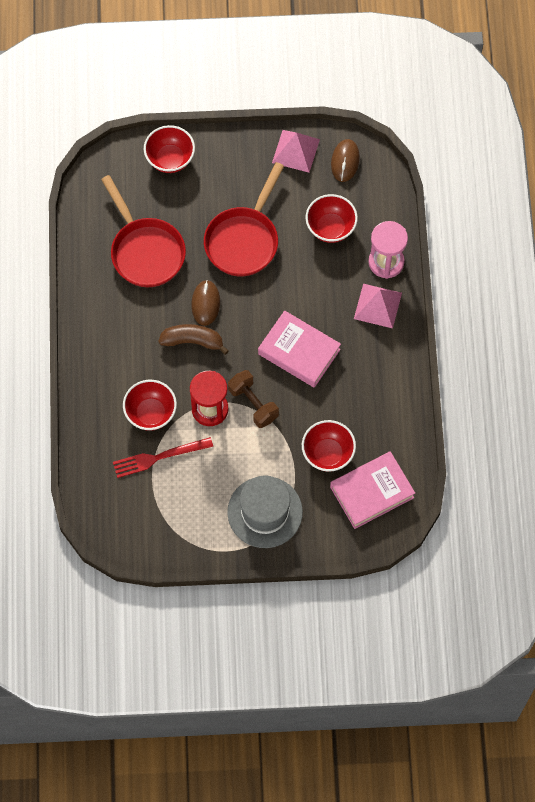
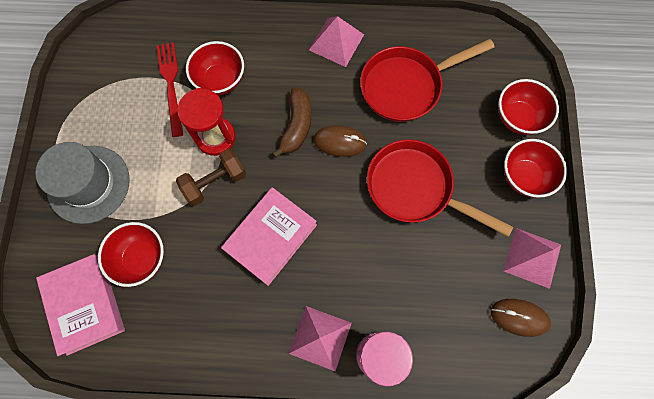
camera: 95 degrees right, 5 degrees up
(102, 314) = (336, 42): none -> pink pyramid
(330, 228) = (427, 290): red bowl -> red bowl (524, 176)

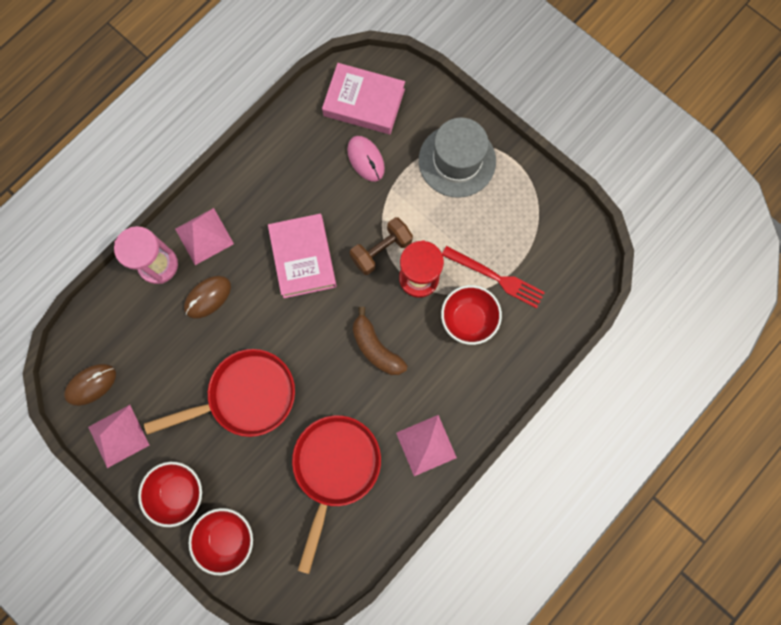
camera: 130 degrees right, 5 degrees up
(141, 258) = (366, 159): red bowl -> pink mouse
(215, 182) = (381, 250): brown dumbbell -> brown dumbbell turned 45 degrees clockwise
(339, 142) = (333, 370): brown mouse -> brown mouse (208, 297)

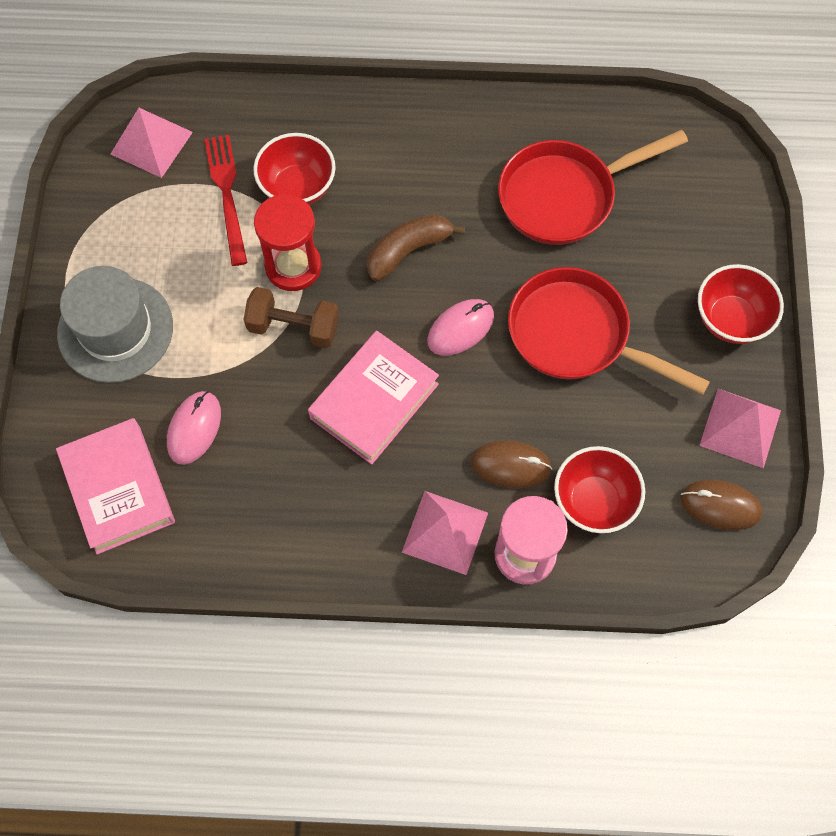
camera: 130 degrees left, 10 degrees down
(227, 537) = (724, 239): red bowl -> red bowl (594, 501)
(304, 336) = (460, 329): none -> pink mouse
(376, 348) = (408, 250): brown banana -> brown banana turned 135 degrees counterclockwise
(426, 445) = (463, 134): pink pyramid -> pink pyramid (151, 143)

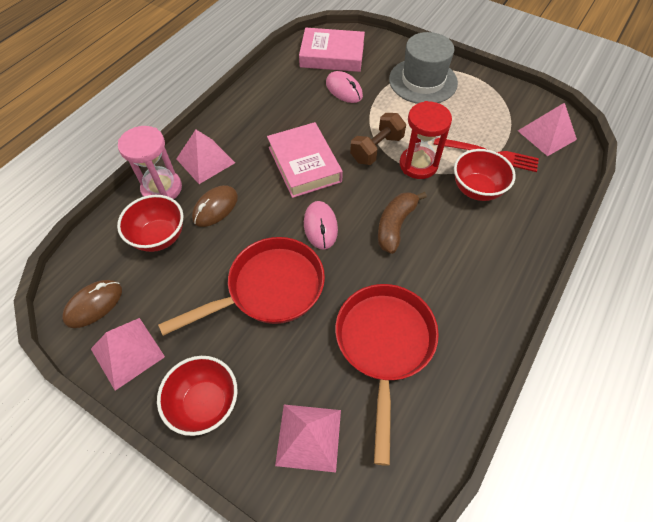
camera: 120 degrees right, 10 degrees down
(408, 250) = (395, 225): brown banana -> brown banana turned 150 degrees counterclockwise
(694, 216) = (309, 437): none -> pink pyramid

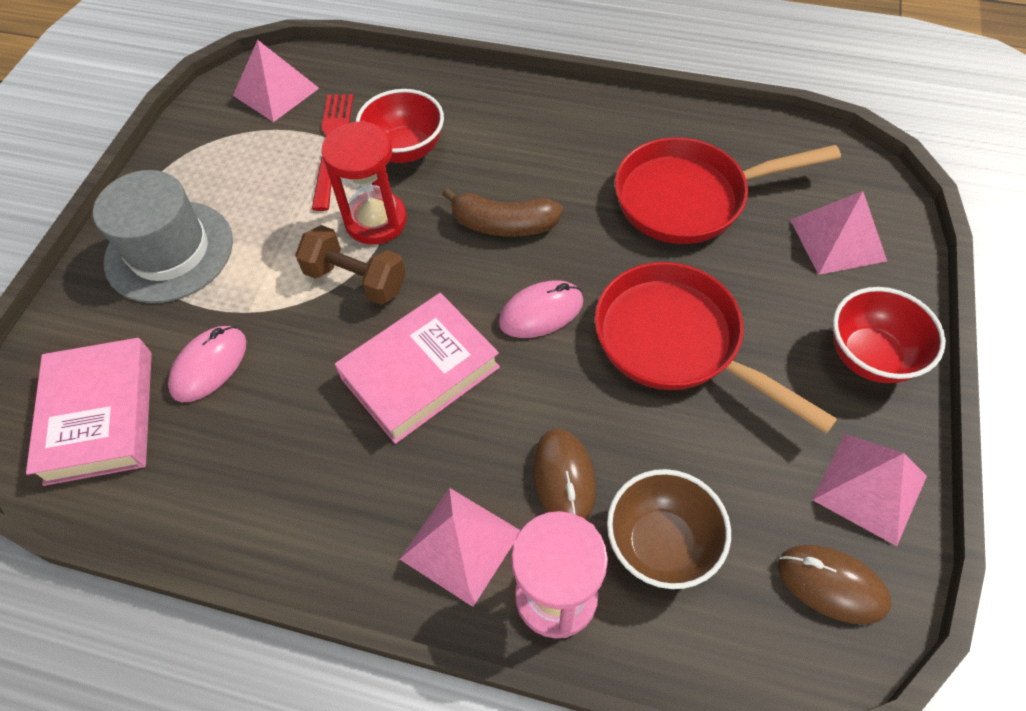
camera: 105 degrees left, 0 degrees up
(159, 237) = (661, 544): red bowl -> brown bowl
(215, 208) = (563, 478): brown mouse -> brown mouse turned 60 degrees clockwise

